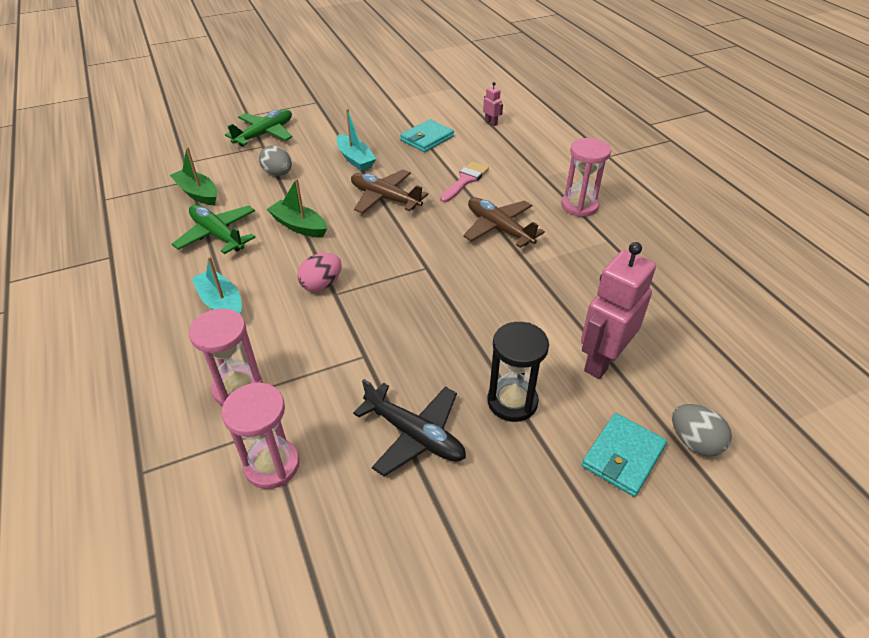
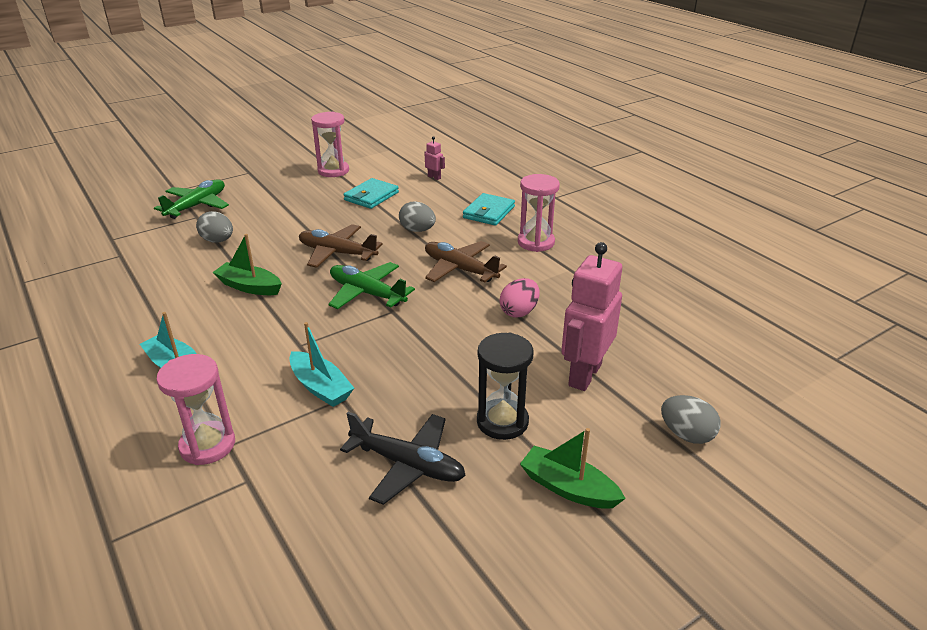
camera: 10 degrees left, 10 degrees down
(198, 193) = (131, 267): green boat -> green boat (568, 488)
(217, 235) = (160, 303): green plane -> green plane (367, 293)
(272, 465) = (258, 513): pink hourglass -> pink hourglass (333, 171)
(321, 285) = (283, 338): pink egg -> pink egg (519, 312)
(355, 159) = (299, 221): turquoise boat -> turquoise boat (320, 387)
(465, 180) = (417, 230): pink brush -> grey egg
(623, 456) = (621, 456): turquoise wallet -> turquoise wallet (489, 212)

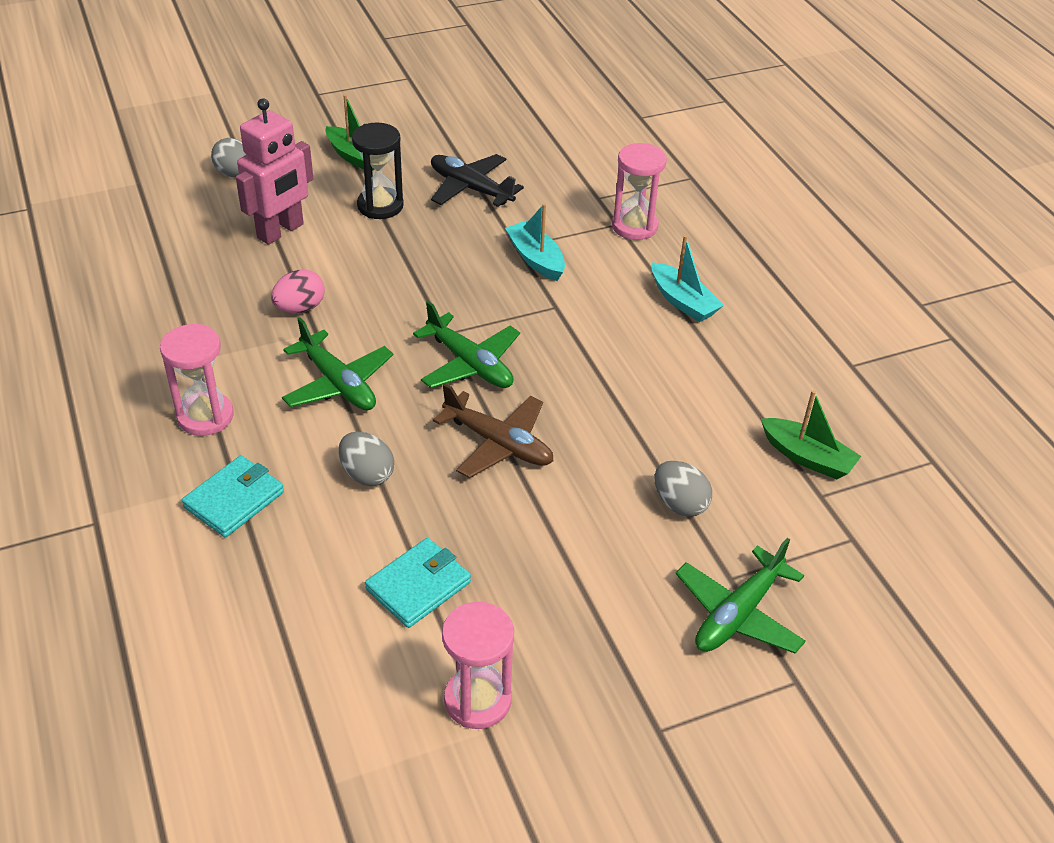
camera: 170 degrees left, 10 degrees up
(249, 287) = (619, 400): green boat -> green boat (807, 457)
(434, 177) = (279, 632): pink robot -> none
(459, 269) = (338, 384): brown plane -> green plane

